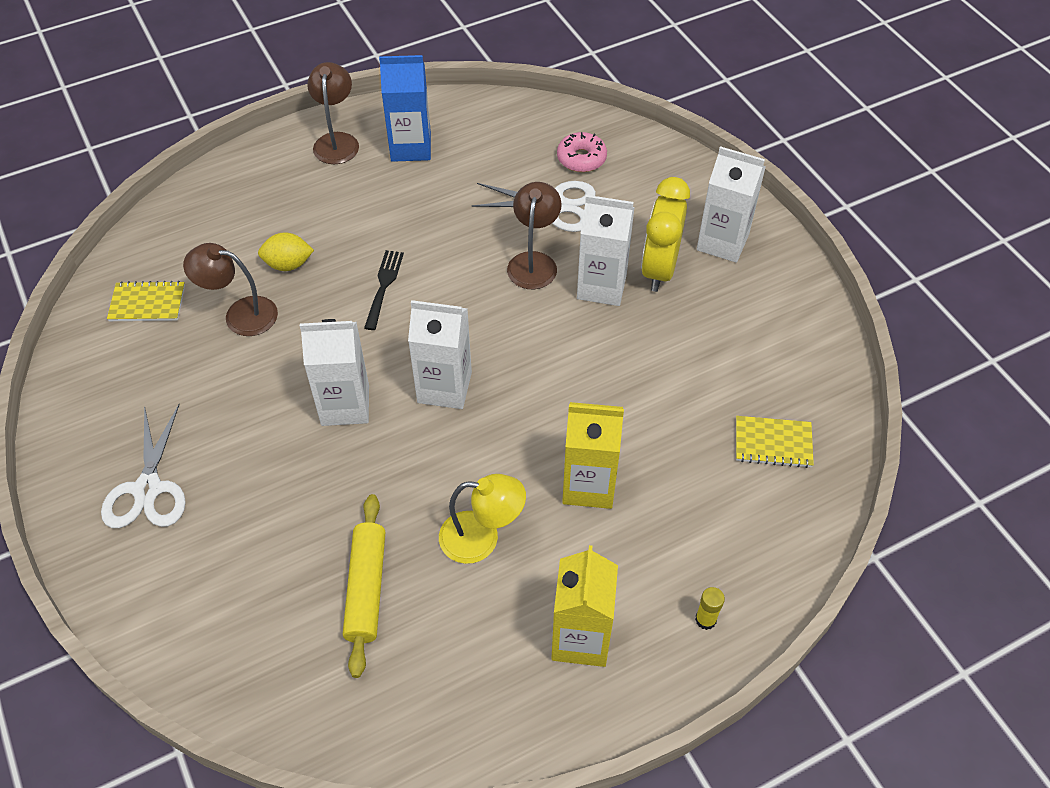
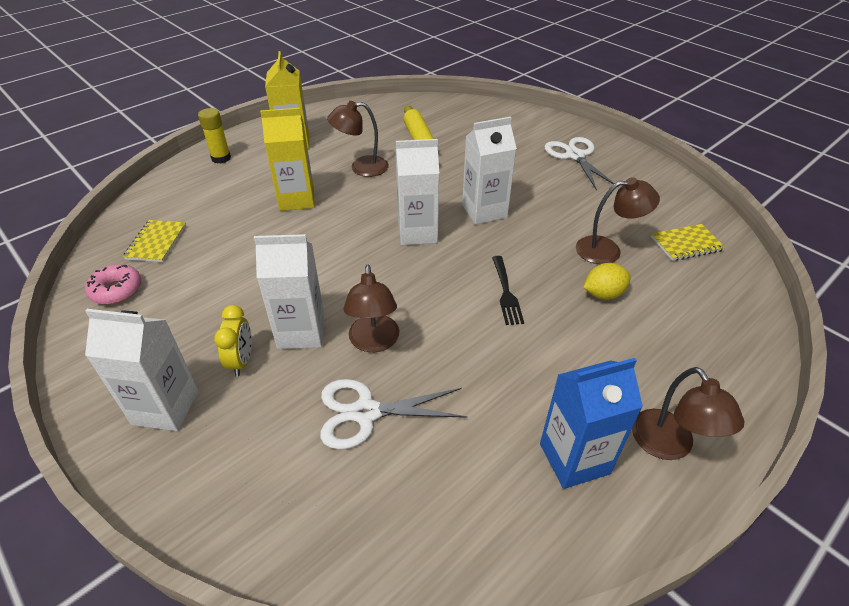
camera: 165 degrees right, 10 degrees down
(481, 538) = (361, 167): yellow lamp -> brown lamp
(581, 158) = (346, 494): pink donut -> pink donut (116, 290)
(659, 269) = (242, 361): yellow clock -> yellow clock, size x0.59
(705, 619) = (221, 158): yellow glue stick -> yellow glue stick, size x1.53
(773, 443) = (156, 242): yellow notebook -> yellow notebook turned 75 degrees counterclockwise

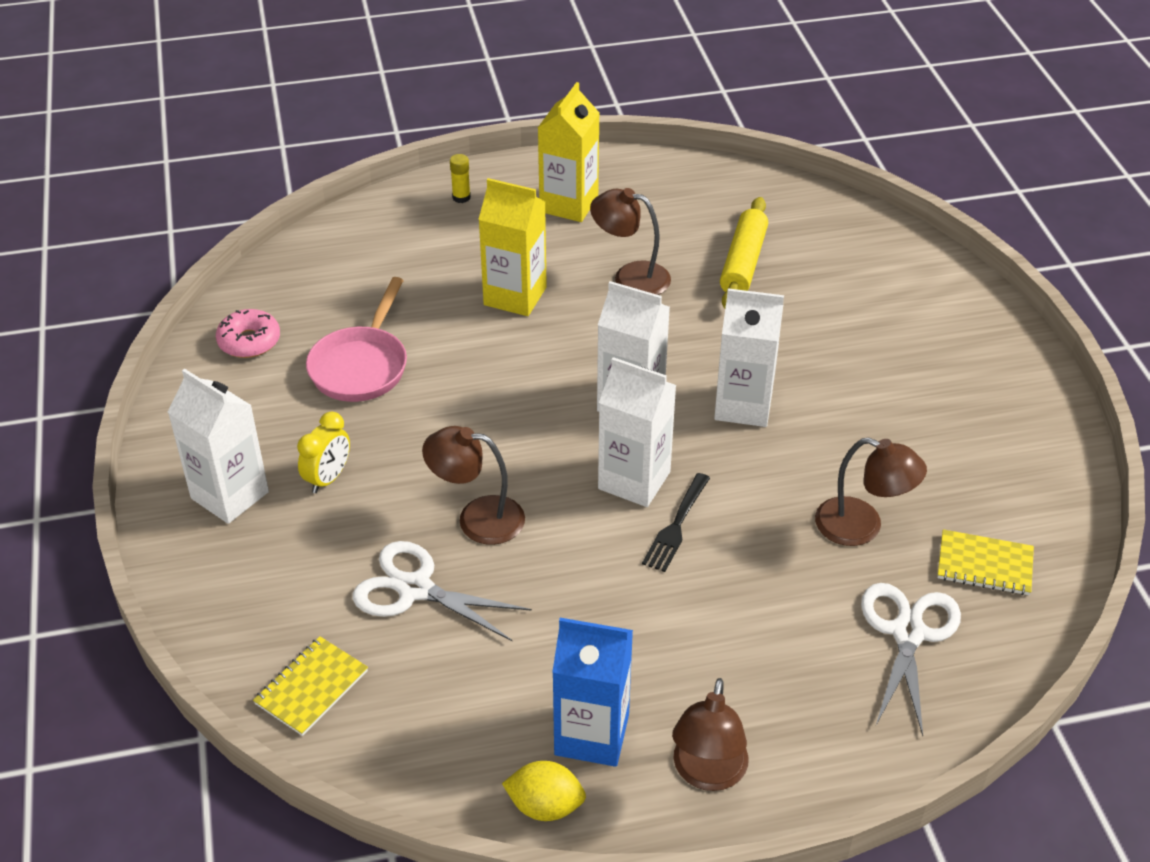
camera: 30 degrees right, 0 degrees up
(156, 242) = (320, 295): yellow notebook -> yellow notebook (311, 687)
(217, 276) = (361, 366): none -> pink pan
(221, 158) = (461, 197): yellow glue stick -> yellow glue stick, size x0.66
(301, 332) = (408, 472): white carton -> white carton (634, 480)
(374, 342) = (477, 518): brown lamp -> brown lamp turned 75 degrees clockwise
(575, 156) = (955, 370): white scissors -> white scissors (908, 633)
(603, 294) = (798, 580): yellow lemon -> yellow lemon (545, 806)

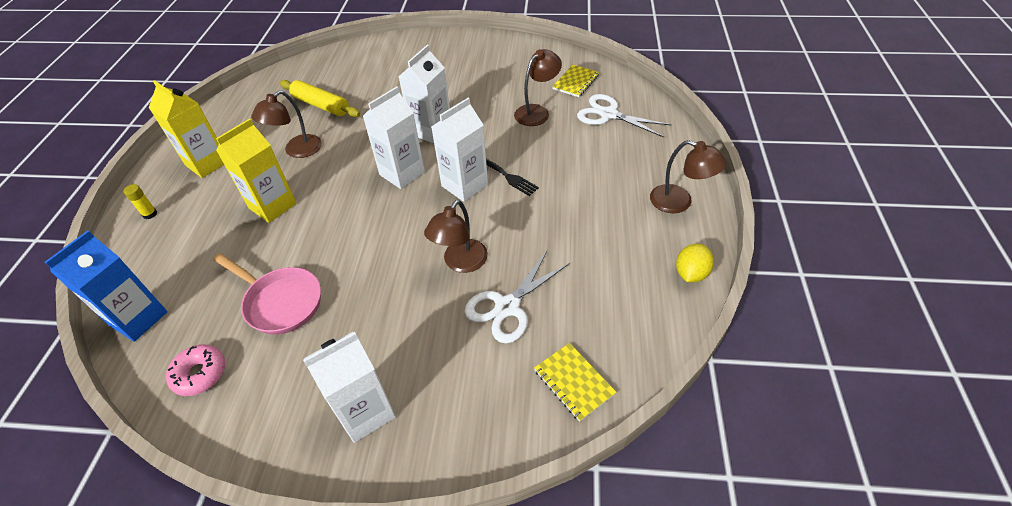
camera: 70 degrees left, 5 degrees up
(328, 478) = (382, 341): yellow clock -> none
(591, 734) = (644, 243): blue carton -> blue carton (138, 318)

